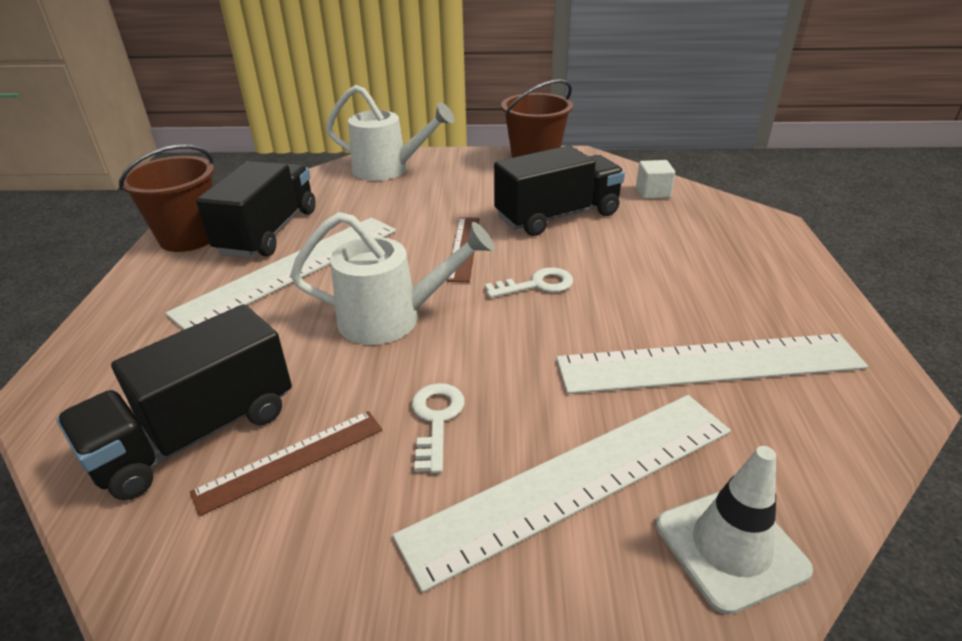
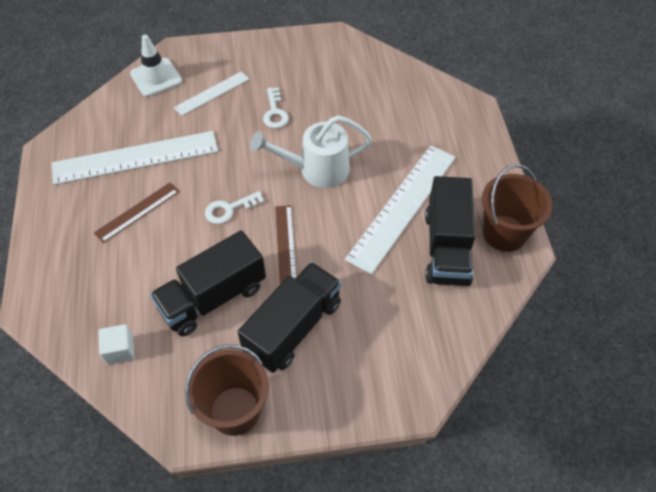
camera: 170 degrees right, 20 degrees up
(196, 434) = (382, 94): black truck -> black truck (293, 327)
(291, 460) = (333, 88): brown ruler -> brown ruler (137, 212)
(388, 170) = (390, 369): white watering can -> none
(574, 481) = (212, 93): white ruler -> white ruler, size x0.54

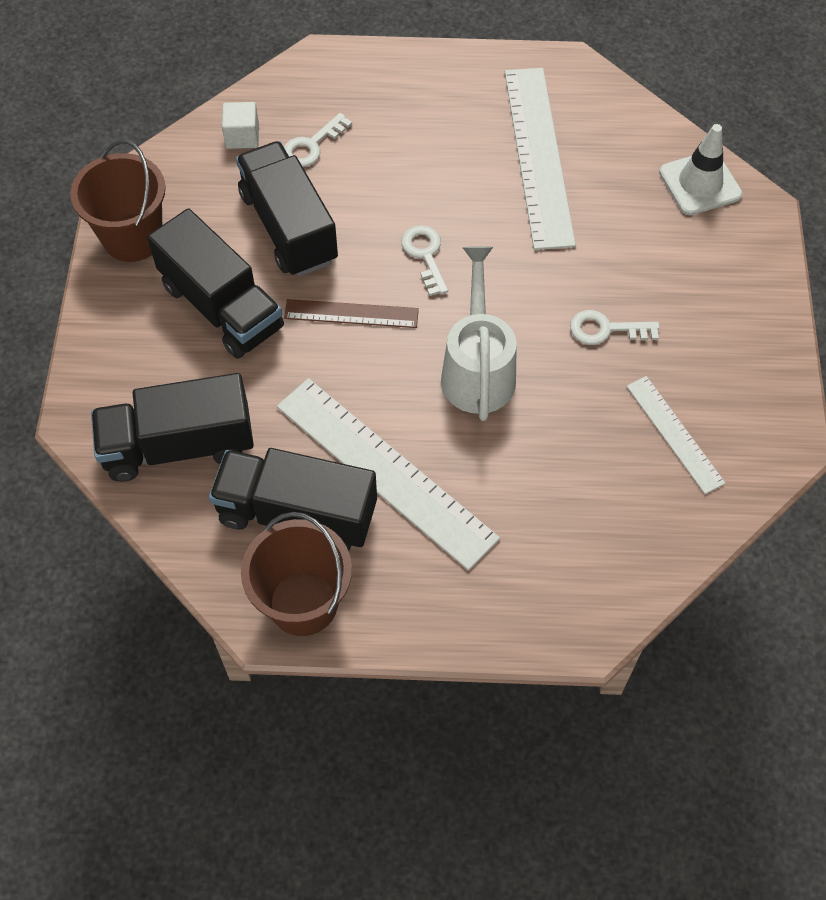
camera: 100 degrees right, 5 degrees up
(129, 297) = (312, 145): none -> white key
(137, 212) = (441, 156): brown ruler -> none
(212, 93) = (658, 251): white ruler -> white ruler (674, 434)
(417, 328) = (179, 446): none -> black truck

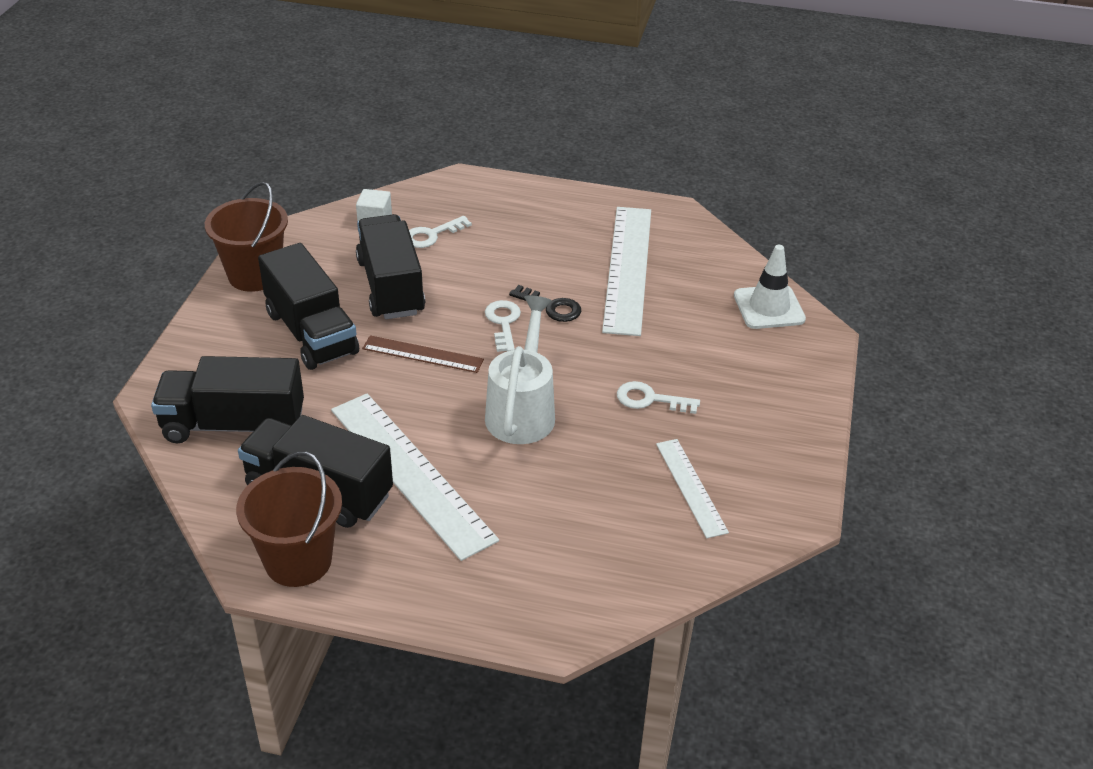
camera: 10 degrees right, 20 degrees down
(470, 224) = (551, 307): none -> black key

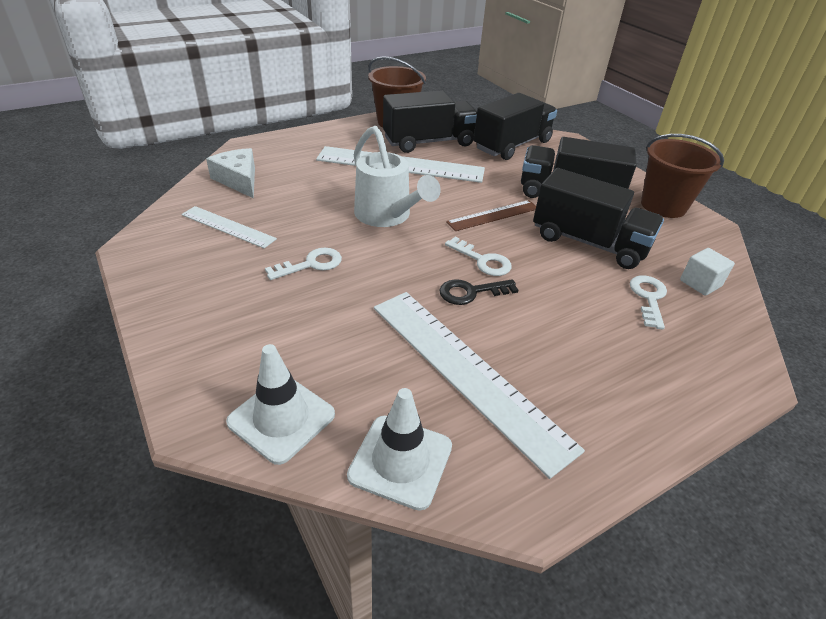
camera: 135 degrees right, 0 degrees up
(624, 558) = (239, 180): none -> white cheese
(719, 255) = (400, 461): none -> white traffic cone

